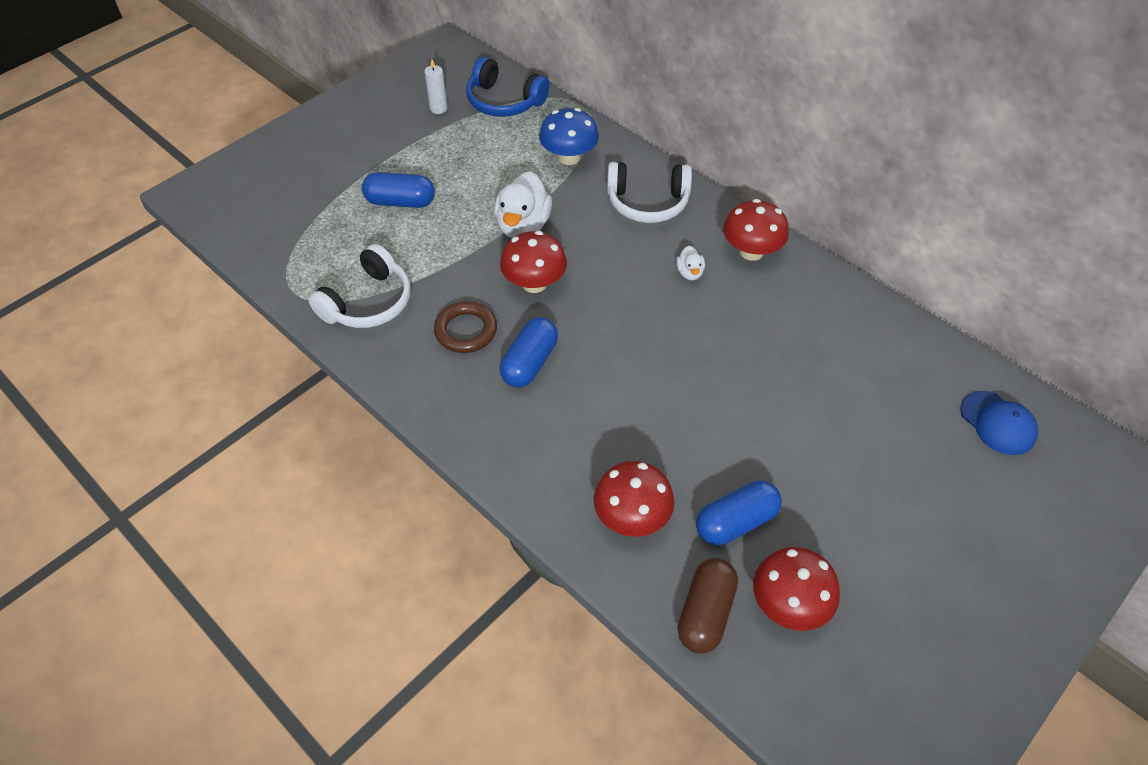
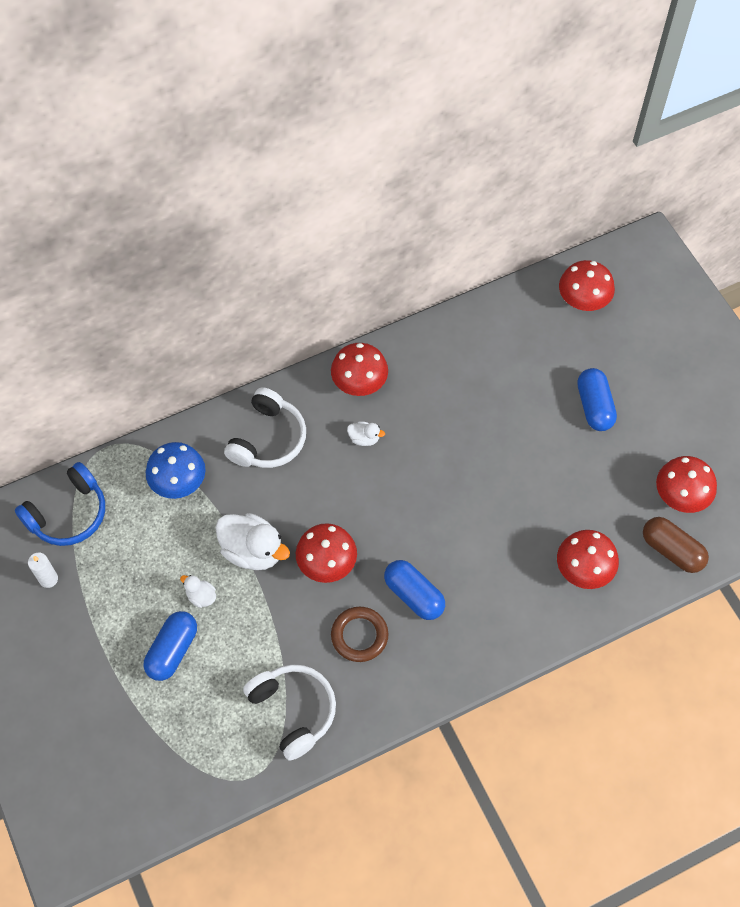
camera: 70 degrees left, 10 degrees up
(461, 205) = (201, 596): none -> white duck
(736, 522) = (608, 502): blue capsule -> blue capsule (594, 406)
(998, 423) = (583, 301): blue cap -> red mushroom

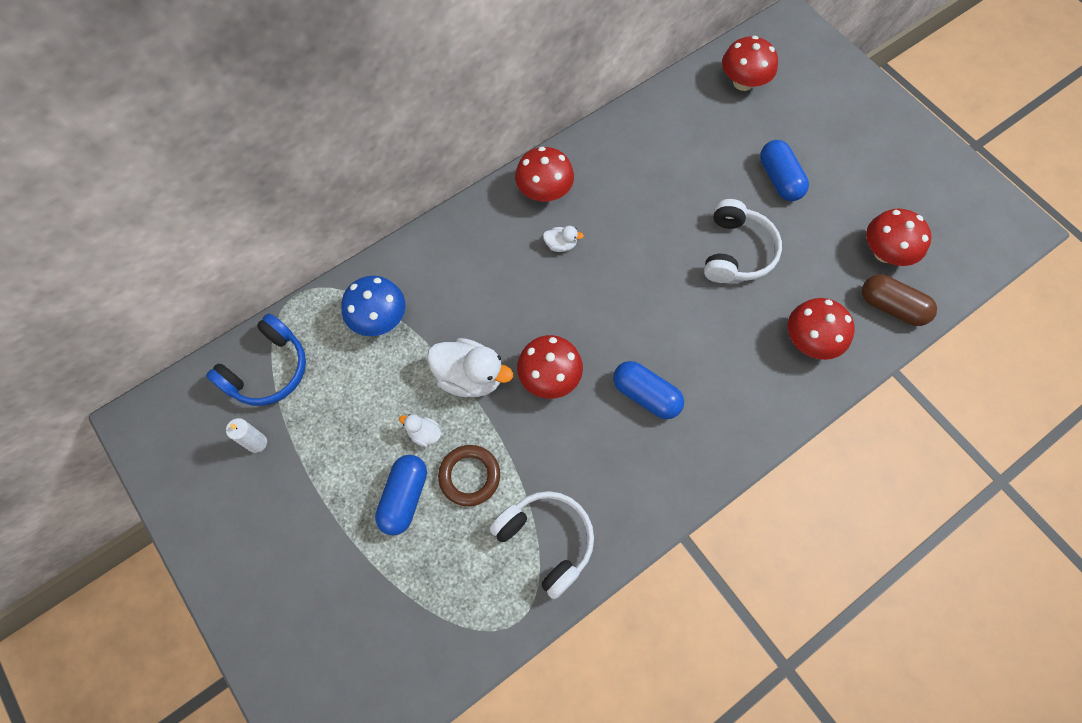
camera: 10 degrees left, 5 degrees up
(268, 439) = (463, 260): white headphones -> white headphones (736, 252)
(359, 636) = (599, 447): brown ring -> brown ring (469, 476)

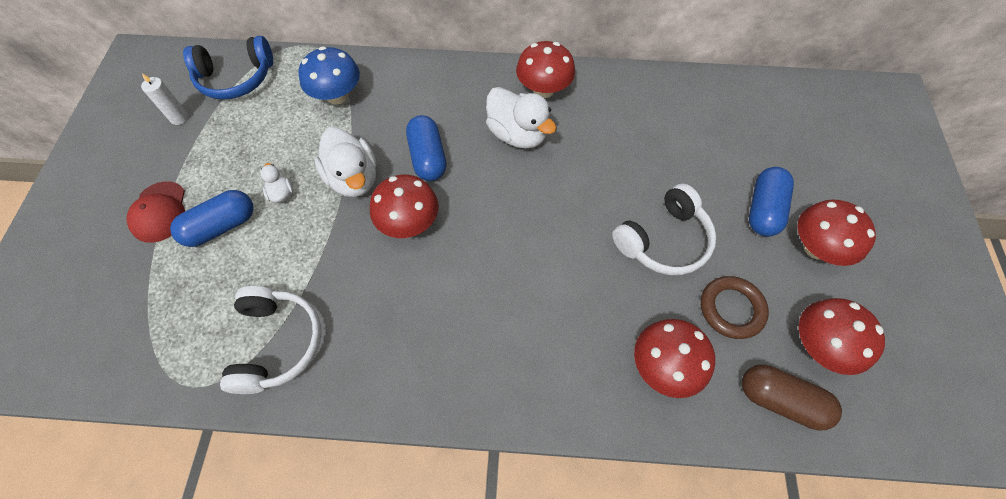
camera: 40 degrees right, 5 degrees down
(337, 529) = (159, 212): none -> red cap
(469, 476) = (278, 248): brown ring -> brown ring (731, 309)
(560, 245) = (517, 134): white duck -> white duck, size x2.06
(646, 395) = (469, 295): blue capsule -> blue capsule (428, 157)
(743, 82) = (800, 113): red mushroom -> red mushroom (816, 248)
(891, 307) = (780, 400): brown capsule -> brown capsule turned 45 degrees counterclockwise

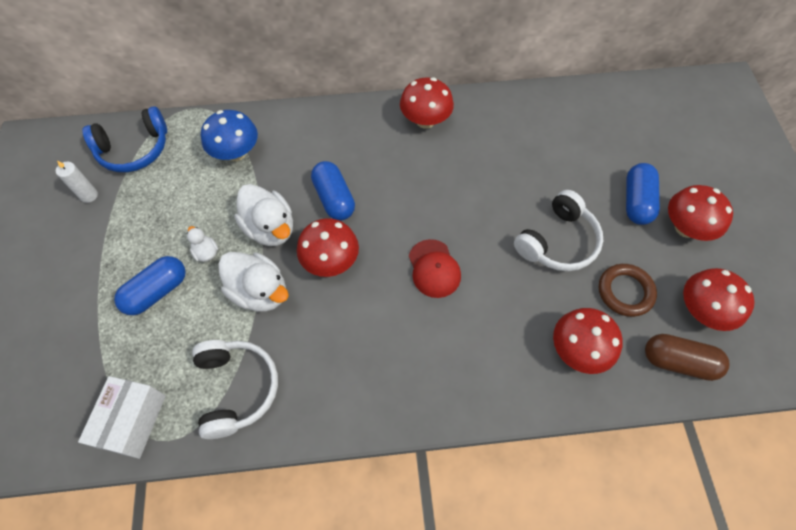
camera: 10 degrees left, 0 degrees up
(159, 212) = (93, 287): red cap -> red cap (434, 269)
(162, 359) = (133, 421): none -> white box
(517, 134) = (411, 165): white duck -> white duck (259, 292)

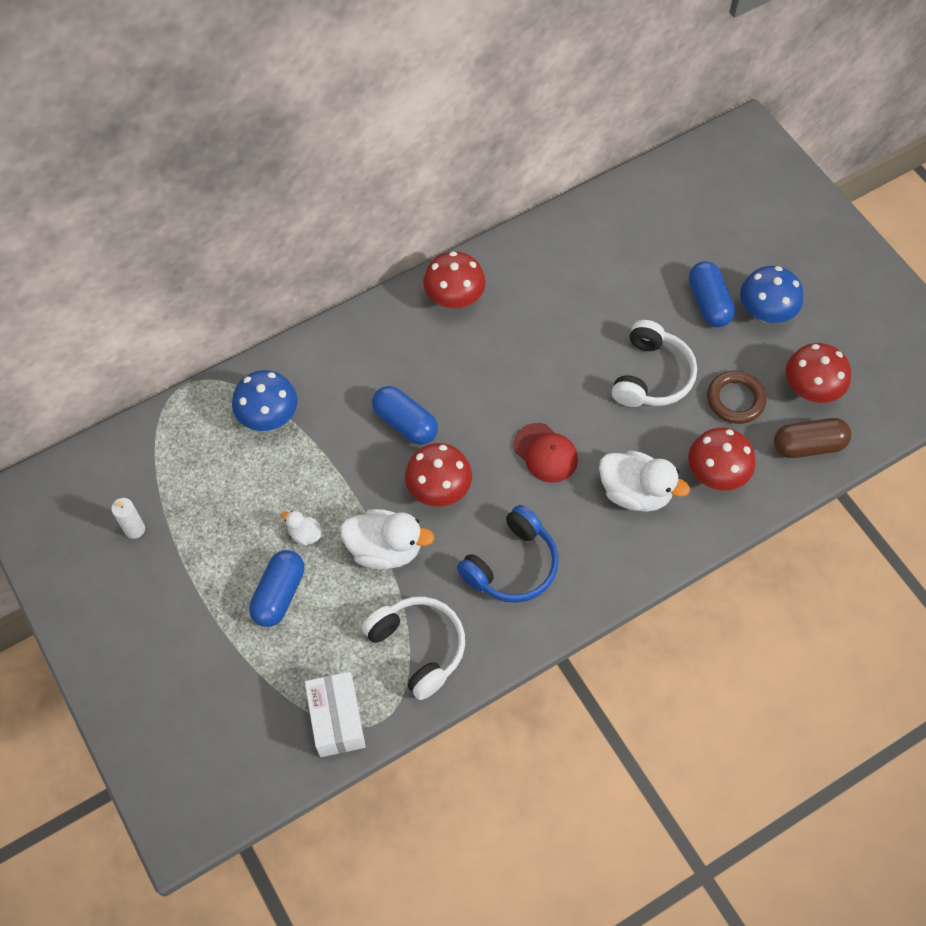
camera: 25 degrees left, 0 degrees up
(134, 149) = (150, 458): blue headphones -> blue headphones (512, 565)
(270, 228) = (356, 481): white duck -> white duck (635, 492)
(686, 228) = (765, 311): red mushroom -> blue mushroom

